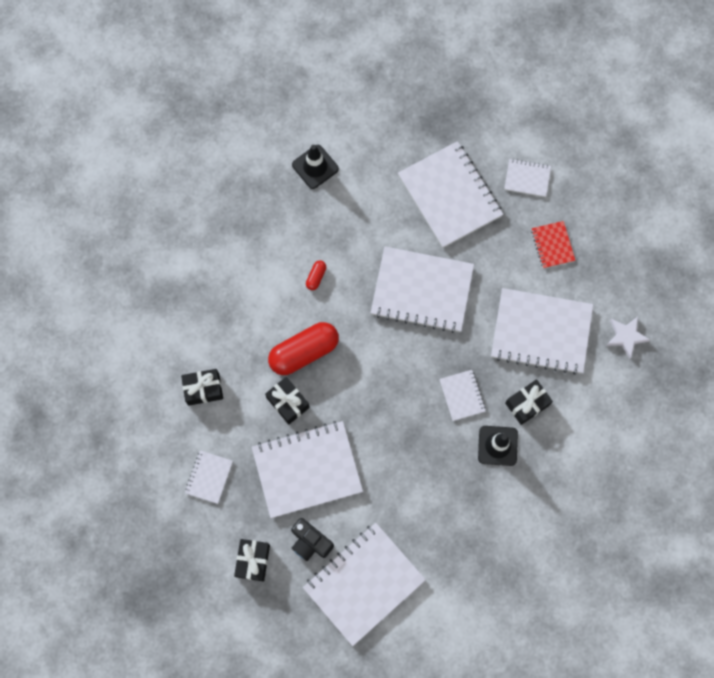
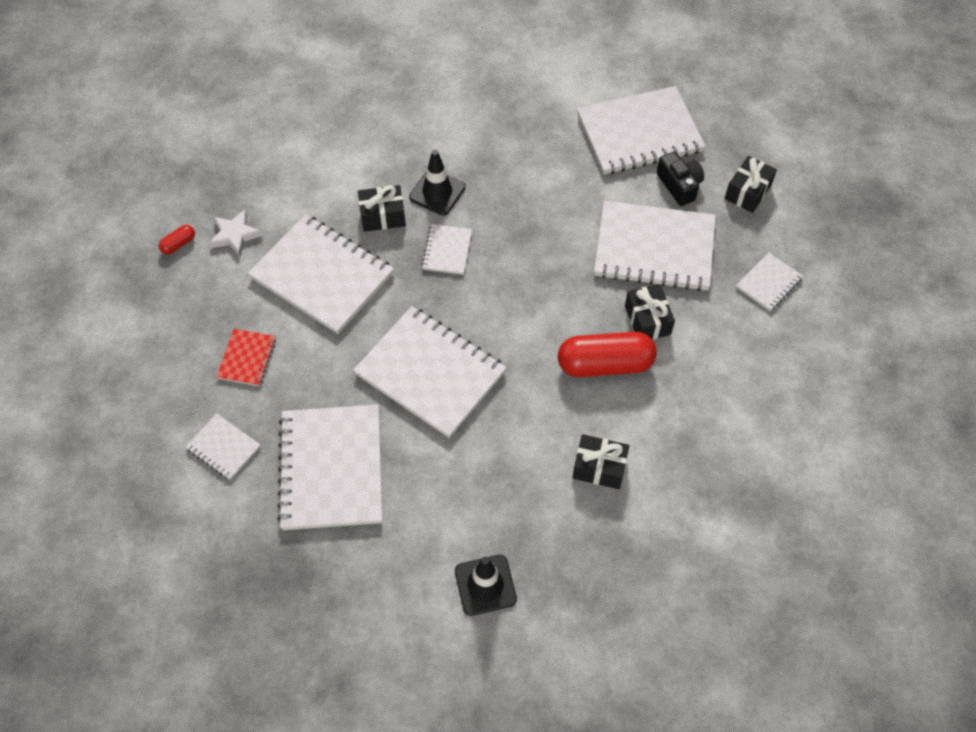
camera: 155 degrees left, 15 degrees down
(203, 389) = (743, 373): black gift -> black gift (599, 467)
(316, 277) = (551, 442): red capsule -> red capsule (178, 244)

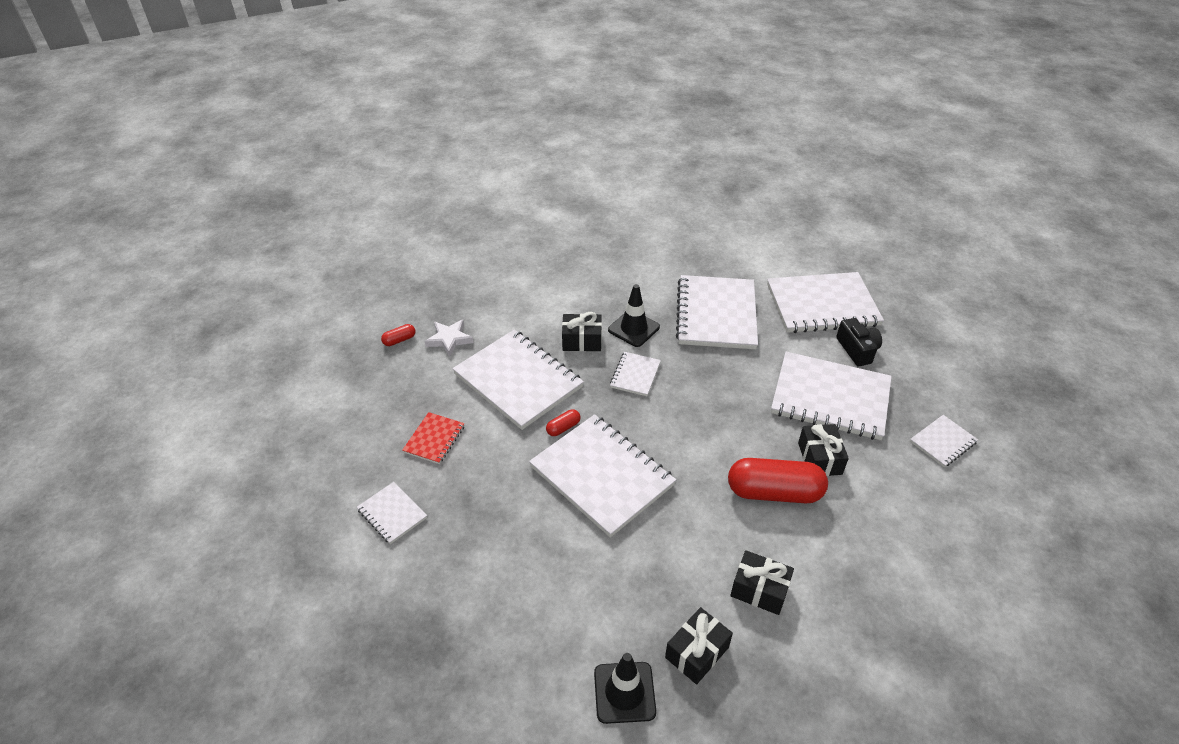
camera: 10 degrees right, 15 degrees down
(332, 468) = (490, 549): white notebook -> white notebook (716, 314)
(381, 325) = (563, 428): none -> red capsule
(747, 192) = (922, 363): black gift -> black gift (697, 652)

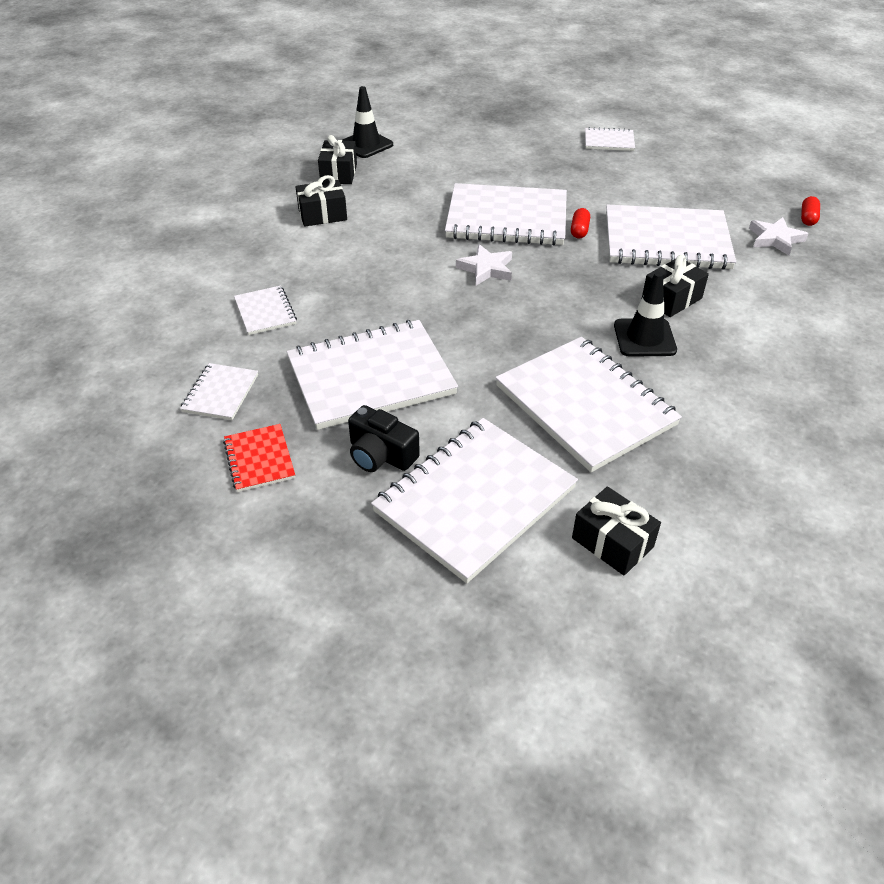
camera: 140 degrees right, 0 degrees up
(434, 439) = (655, 180): red notebook -> red notebook (259, 459)
(635, 375) = (580, 296): white notebook -> white notebook (265, 312)
(673, 435) = (486, 269): none -> white star
(774, 492) = (360, 272): red capsule -> none
(819, 458) = (340, 315): black gift -> black gift (612, 542)

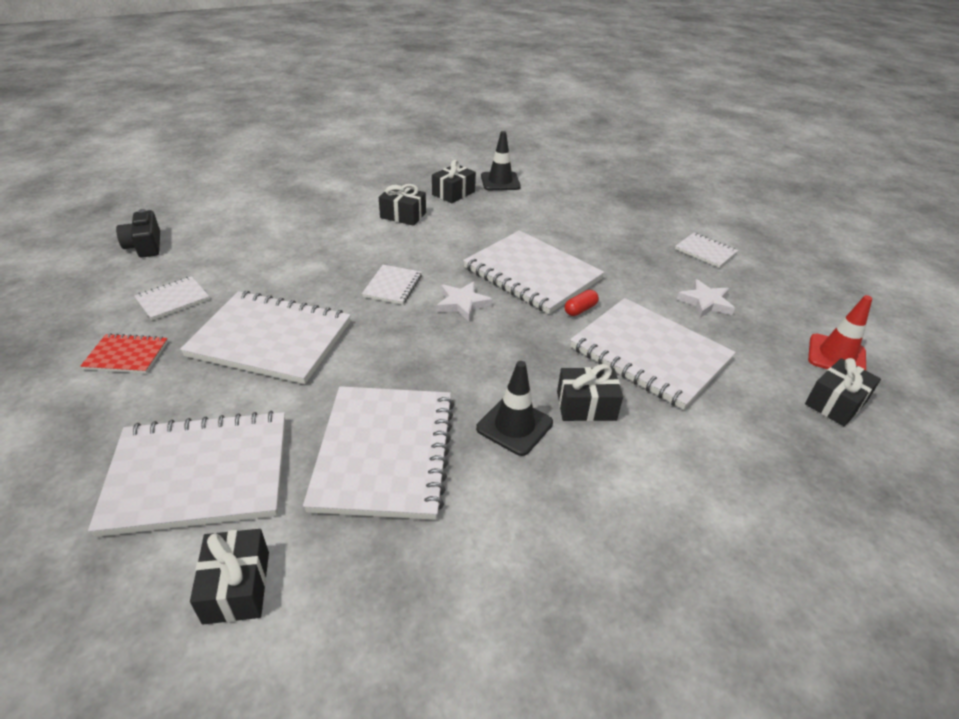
camera: 35 degrees right, 5 degrees down
(259, 459) = (126, 355): red notebook -> red notebook turned 75 degrees clockwise
(265, 312) = (275, 261): white notebook -> white notebook (392, 286)
(381, 455) = (194, 398): black camera -> black camera (145, 246)
(775, 185) = (836, 356): none -> red traffic cone
(775, 239) = (769, 405): white star -> white star (705, 302)
(808, 218) = (835, 403): red capsule -> black gift

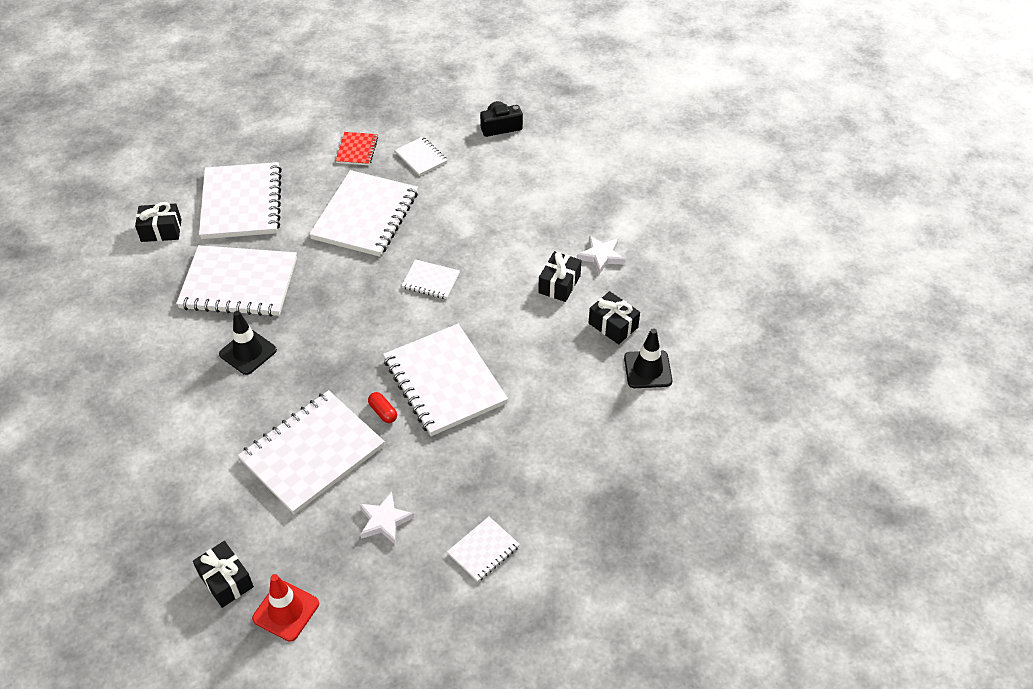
camera: 95 degrees right, 10 degrees up
(462, 304) = (400, 327): white star -> white star (601, 256)
(532, 274) = (445, 381): white notebook -> white notebook turned 75 degrees counterclockwise
(586, 406) = (259, 397): black gift -> none

